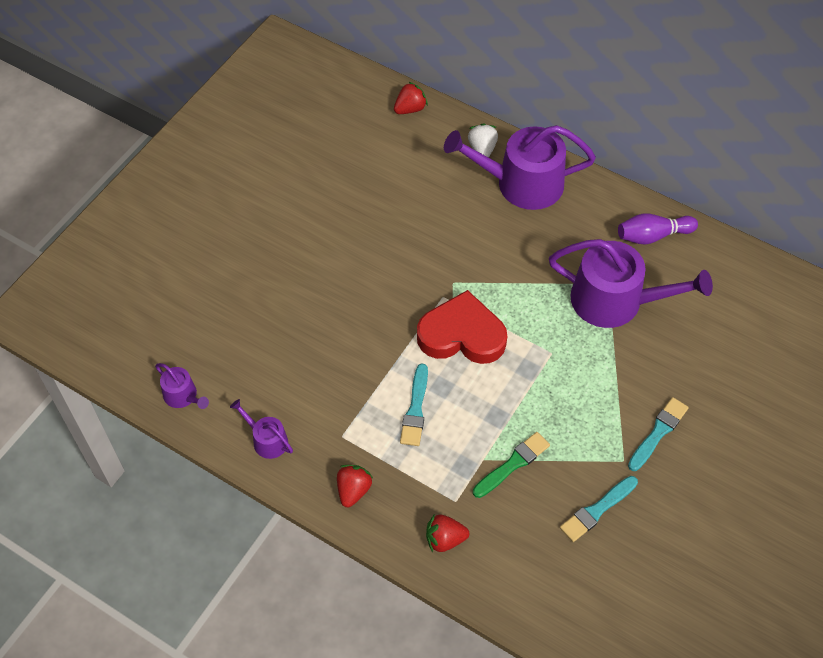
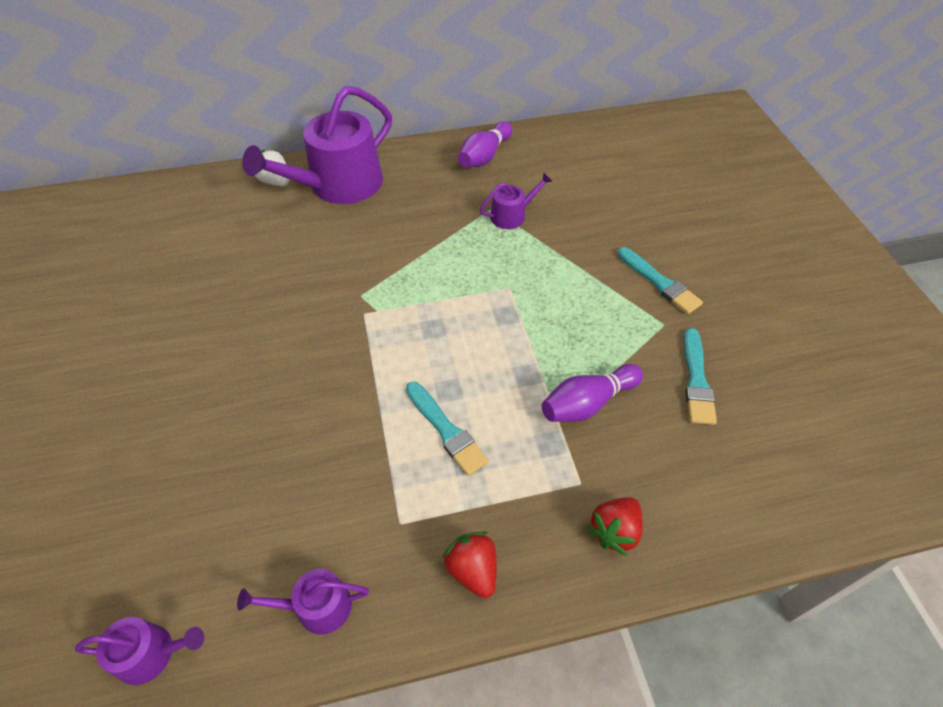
camera: 45 degrees left, 5 degrees down
(410, 109) = (173, 191): red strawberry -> none
(462, 335) = (417, 331): red heart -> none
(513, 464) = (588, 403): green brush -> purple bowling pin
(616, 301) = (512, 215): purple watering can -> purple watering can, size x0.46
(658, 432) = (659, 282): turquoise brush -> turquoise brush turned 150 degrees clockwise

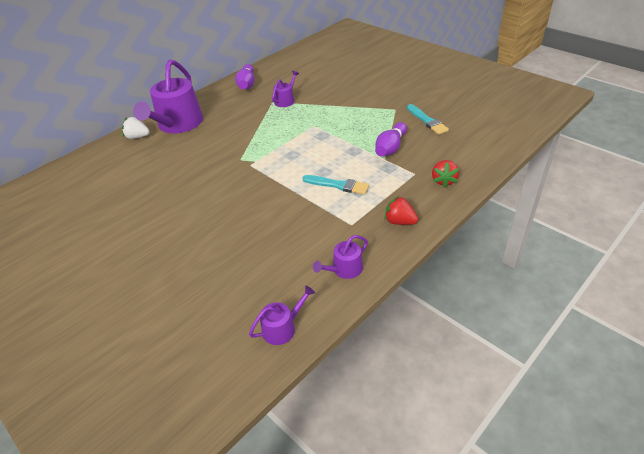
camera: 30 degrees left, 10 degrees down
(659, 282) = (379, 96): turquoise brush -> none

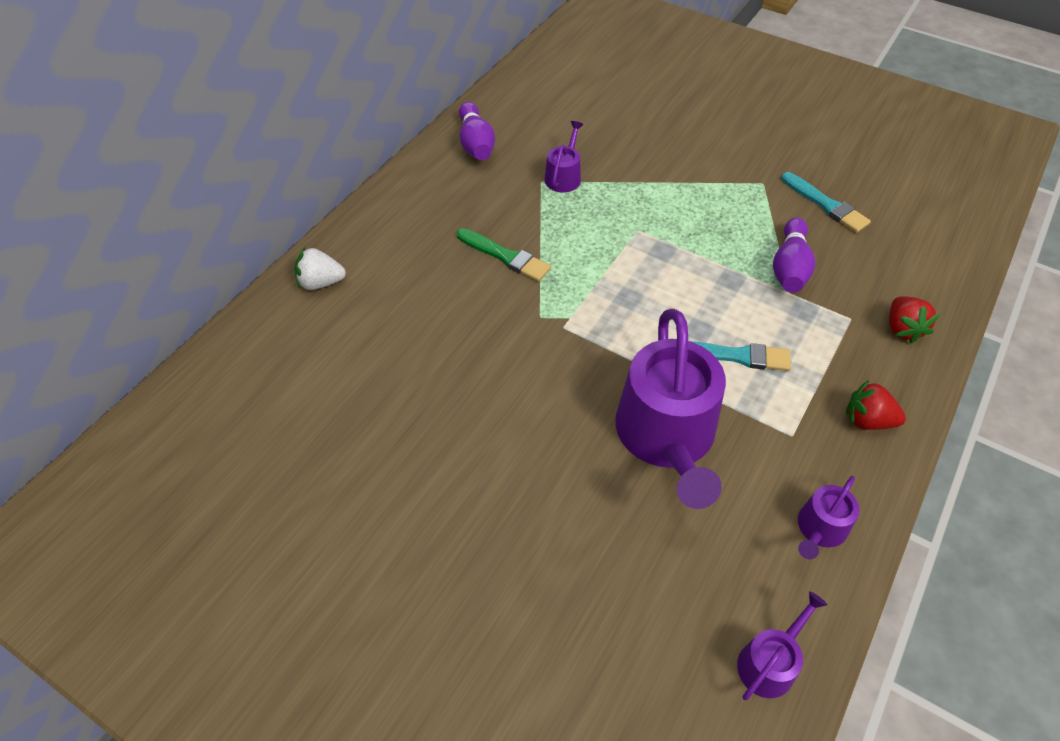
camera: 15 degrees left, 10 degrees up
(177, 124) = (386, 247): purple watering can -> purple watering can (667, 437)
(236, 132) = (505, 256): none -> green brush

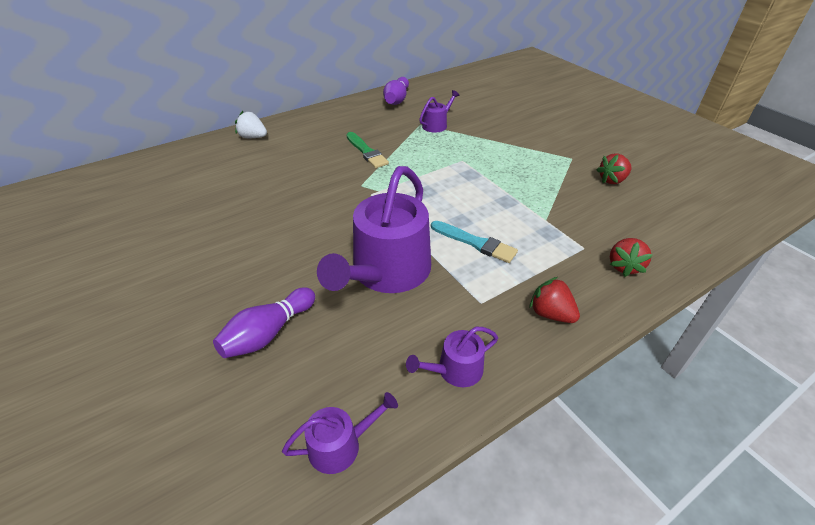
camera: 25 degrees right, 10 degrees down
(789, 267) = (556, 206): purple bowling pin -> purple bowling pin (268, 333)
(826, 205) = (612, 180): turquoise brush -> red strawberry

